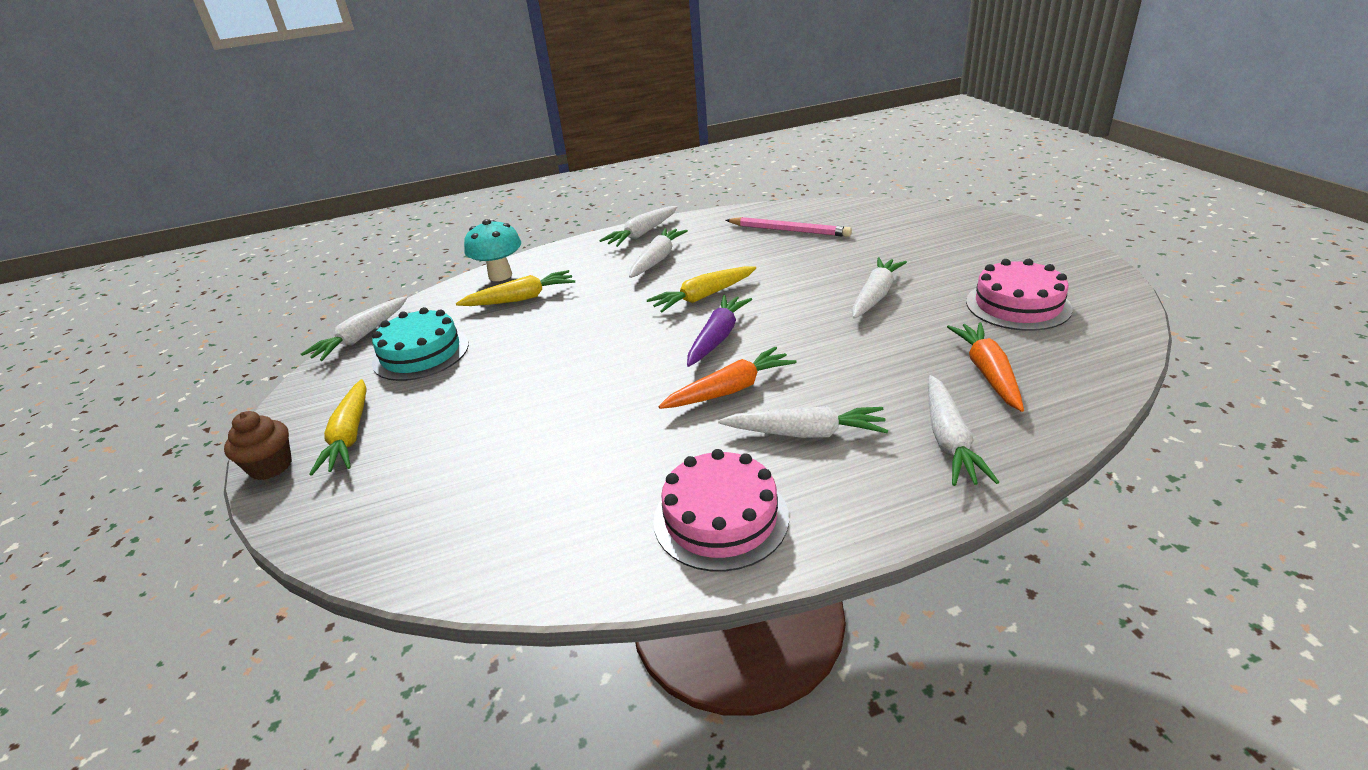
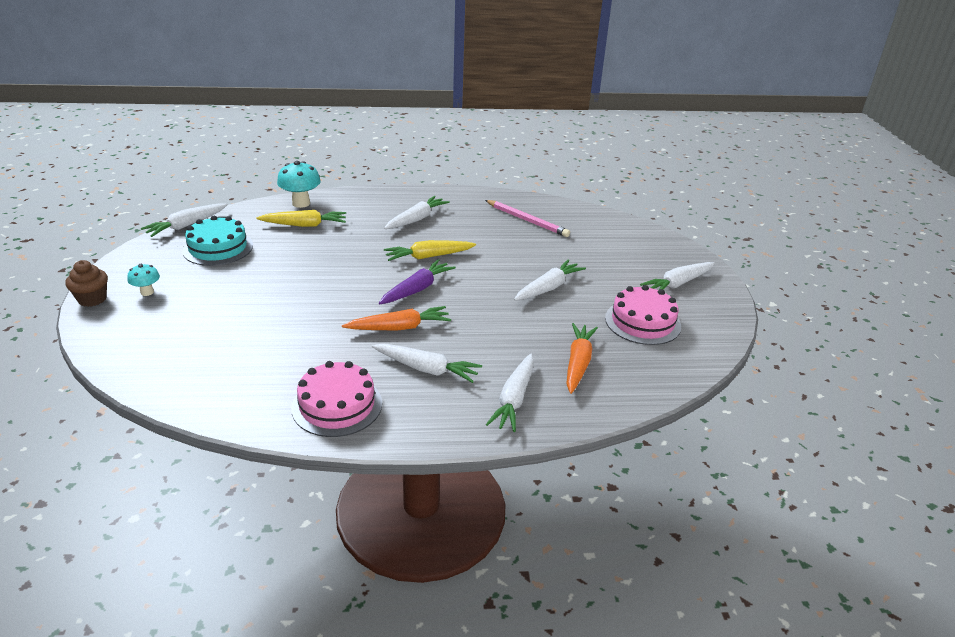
camera: 10 degrees right, 0 degrees up
(349, 435) = (147, 292): yellow carrot -> turquoise mushroom
(642, 234) = (419, 195): white carrot -> white carrot (678, 284)

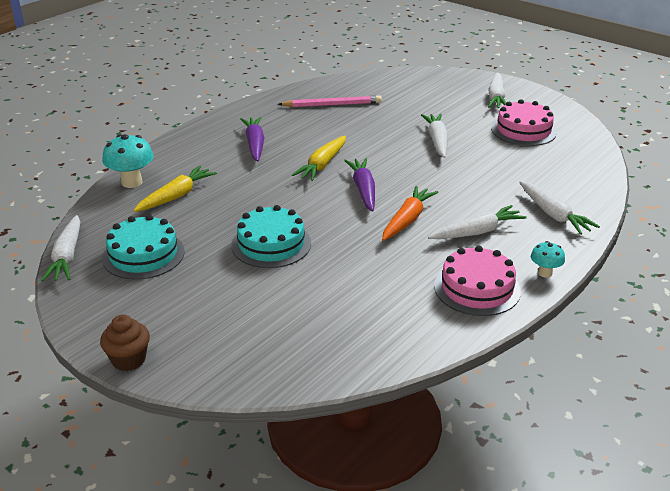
camera: 45 degrees left, 0 degrees up
(147, 292) = (166, 322): turquoise mushroom -> turquoise mushroom (545, 273)
(288, 286) = (271, 244): none -> turquoise cake
(416, 219) = (255, 144): white carrot -> purple carrot
(578, 363) = (541, 174): orange carrot -> none

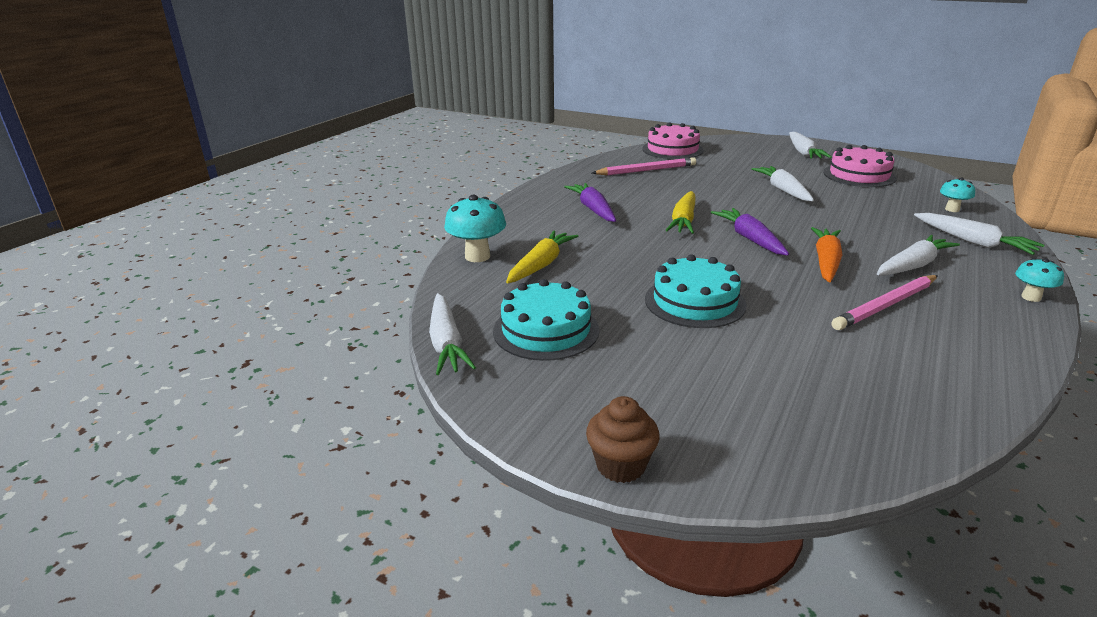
camera: 10 degrees left, 5 degrees down
(418, 265) = (886, 305): none -> pink pencil
(477, 288) = (976, 321): pink cake -> pink cake (672, 149)
(571, 178) = (952, 209): none -> turquoise mushroom

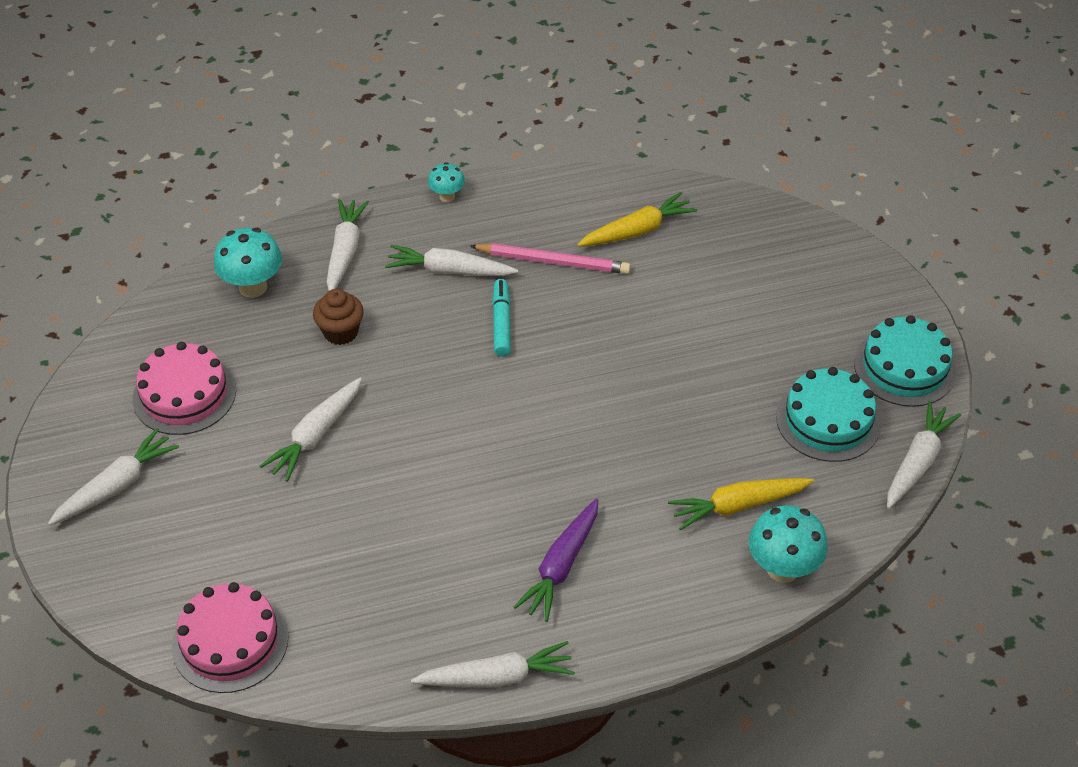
camera: 135 degrees left, 20 degrees up
(560, 179) = (497, 677): none -> white carrot
(621, 465) = (899, 294): brown cupcake -> brown cupcake (341, 332)
(646, 170) = (364, 609): pink pencil -> none
(683, 221) = (508, 468): yellow carrot -> yellow carrot (637, 230)
(695, 302) = (677, 364): turquoise cake -> turquoise cake (904, 367)
(750, 239) = (502, 394): purple carrot -> none
(826, 262) = (501, 323): orange carrot -> turquoise marker
(952, 209) = (253, 287): turquoise mushroom -> turquoise mushroom, size x1.73

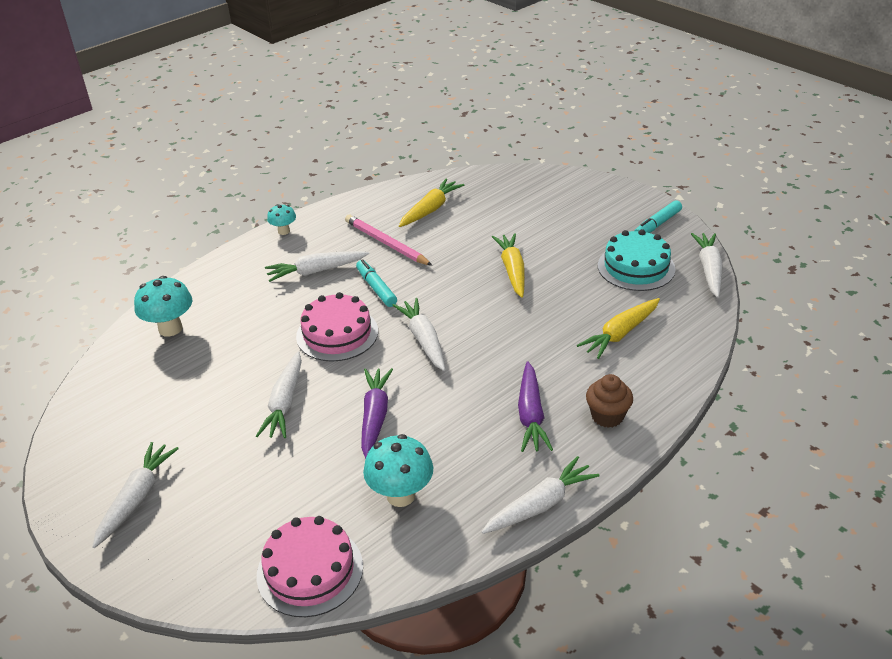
camera: 25 degrees left, 10 degrees down
(184, 394) = (157, 415): pink cake -> pink cake (337, 334)
(341, 332) = (259, 333): brown cupcake -> brown cupcake (607, 416)
(345, 251) = (229, 285): white carrot -> white carrot (423, 340)
(396, 494) = (375, 417): none -> purple carrot
(553, 262) = (386, 243): pink pencil -> pink pencil turned 120 degrees counterclockwise
(674, 362) = (512, 270): none -> yellow carrot
(782, 569) = (679, 358): turquoise mushroom -> turquoise mushroom (401, 495)
(904, 367) = (657, 224): turquoise cake -> turquoise marker

